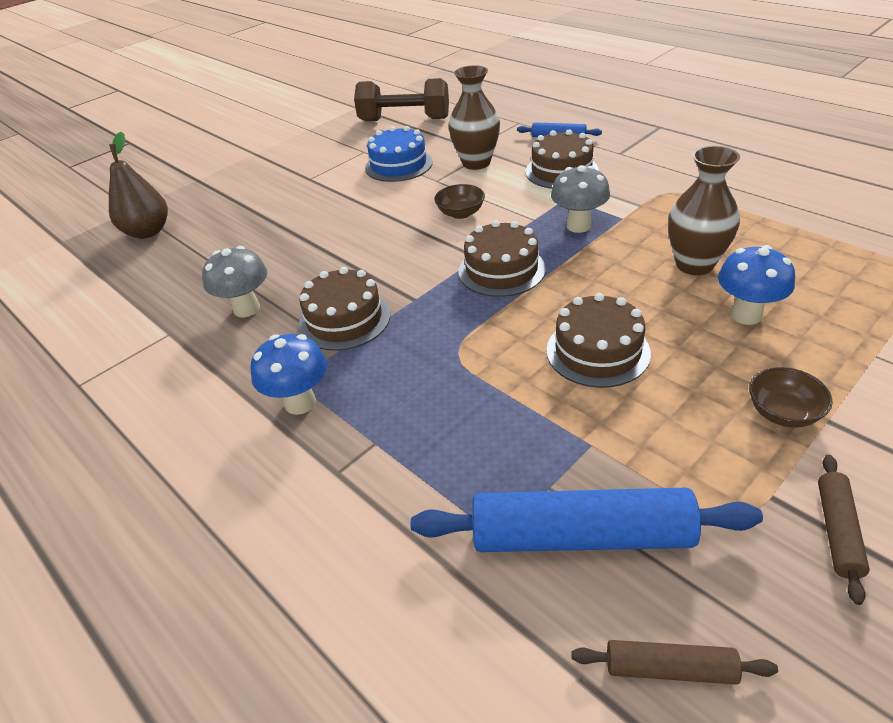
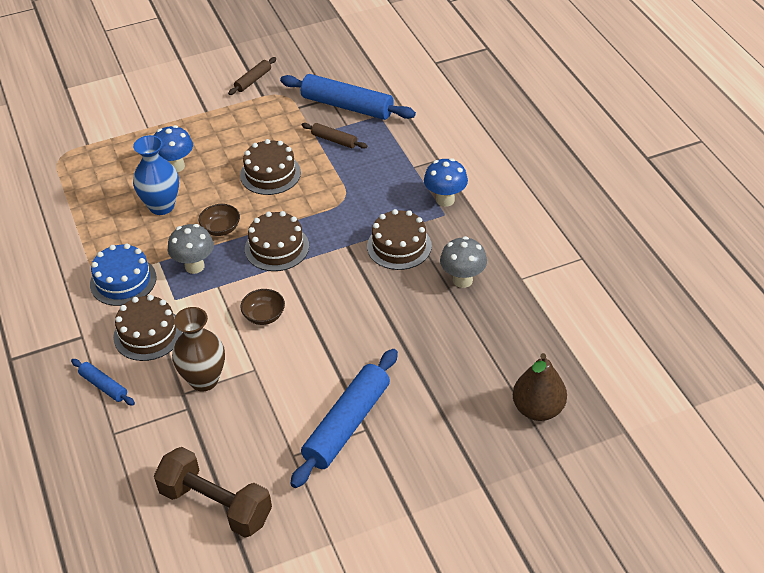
camera: 160 degrees left, 5 degrees up
(328, 176) = (347, 424): none -> blue rolling pin
(398, 165) = (272, 411): blue cake -> blue cake (123, 281)
(669, 668) = (348, 67): brown rolling pin -> brown rolling pin (334, 140)
(694, 264) = (161, 206): brown vase -> blue vase
(783, 413) = (220, 119): brown bowl -> brown bowl (221, 229)

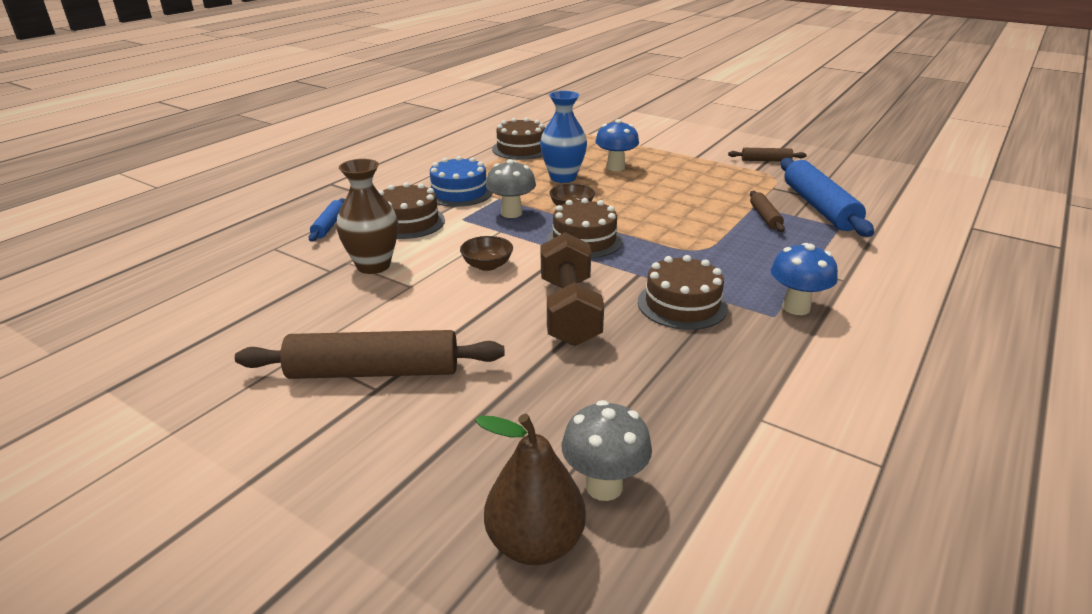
camera: 55 degrees right, 15 degrees down
(216, 505) = (204, 331): brown dumbbell -> brown dumbbell (569, 311)
(270, 174) = (671, 205): brown cake -> brown cake (521, 149)
(347, 424) = (374, 372): blue rolling pin -> brown rolling pin
(462, 280) = (691, 369): grey mushroom -> grey mushroom (604, 486)

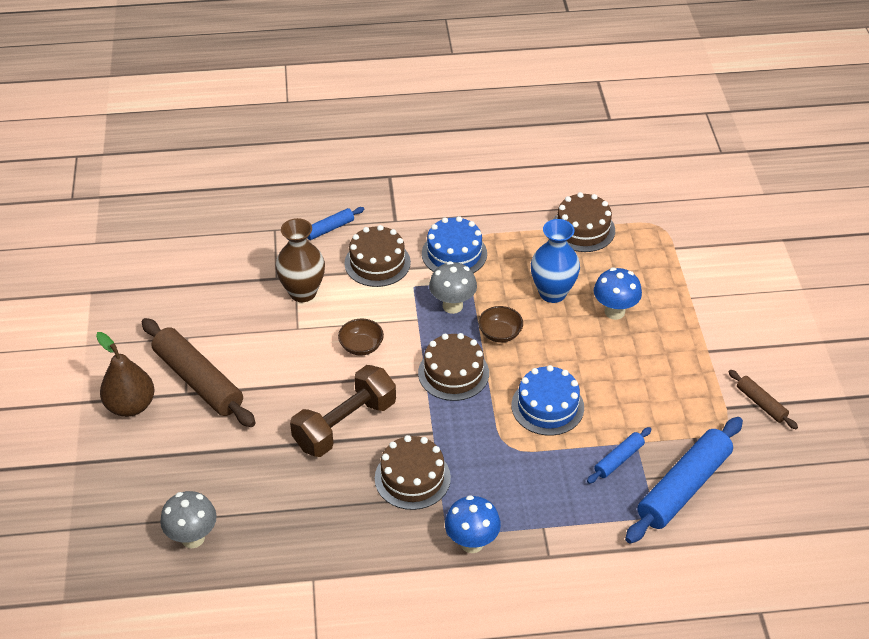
camera: 50 degrees right, 15 degrees up
(535, 543) = (132, 534): brown pear -> brown pear (131, 406)
(675, 220) = (547, 406): none -> blue cake
(765, 217) = (618, 459): brown rolling pin -> blue rolling pin

